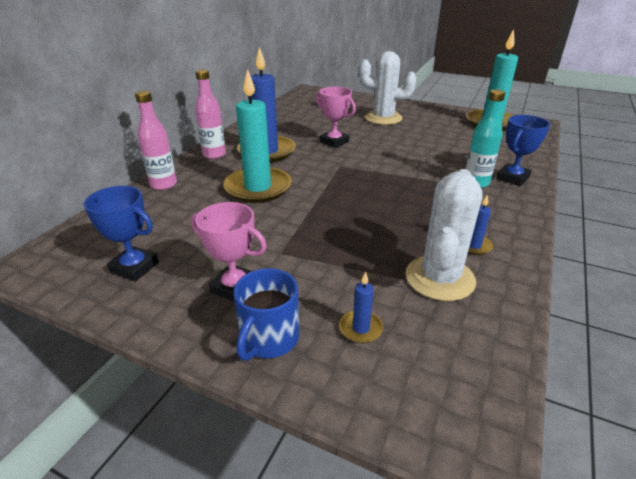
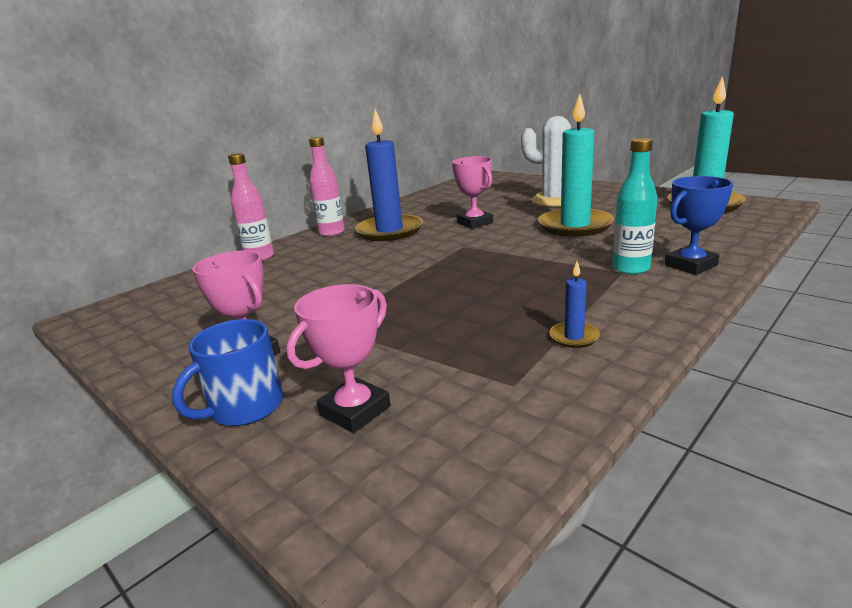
camera: 20 degrees right, 10 degrees down
(134, 267) = (172, 327): blue trophy -> none
(258, 188) = (352, 264): turquoise candle -> turquoise candle (575, 226)
(360, 328) = (355, 410): blue candle -> pink trophy
(439, 278) = (498, 368): white cactus -> none

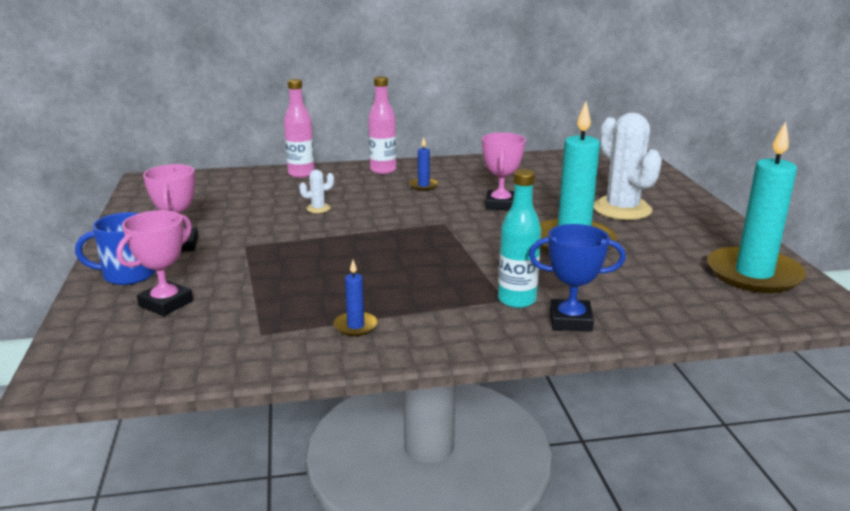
camera: 35 degrees right, 0 degrees up
(335, 274) = (318, 208): none -> white cactus
(355, 410) = (166, 303): pink trophy -> pink trophy turned 45 degrees counterclockwise
(389, 231) = (423, 186): blue candle -> blue candle, size x0.42

